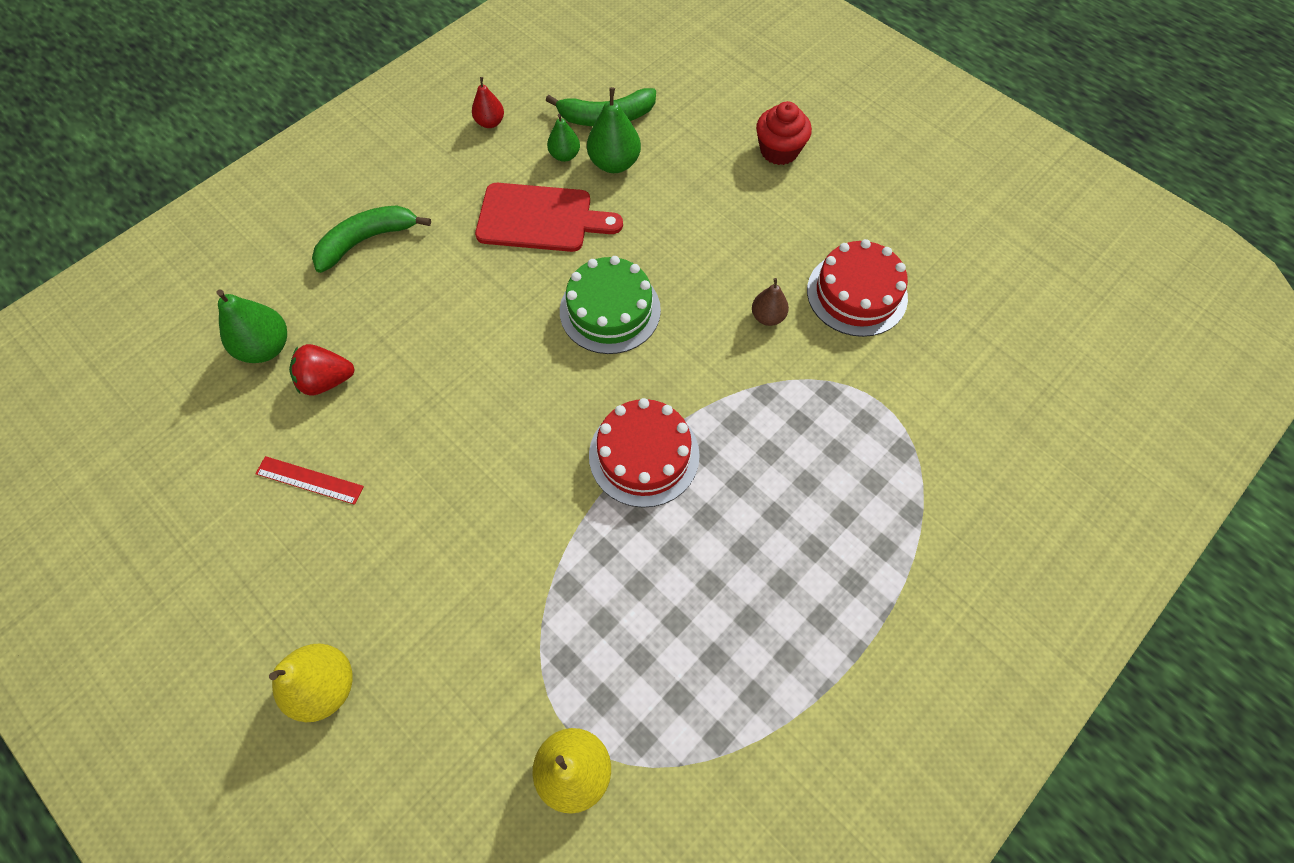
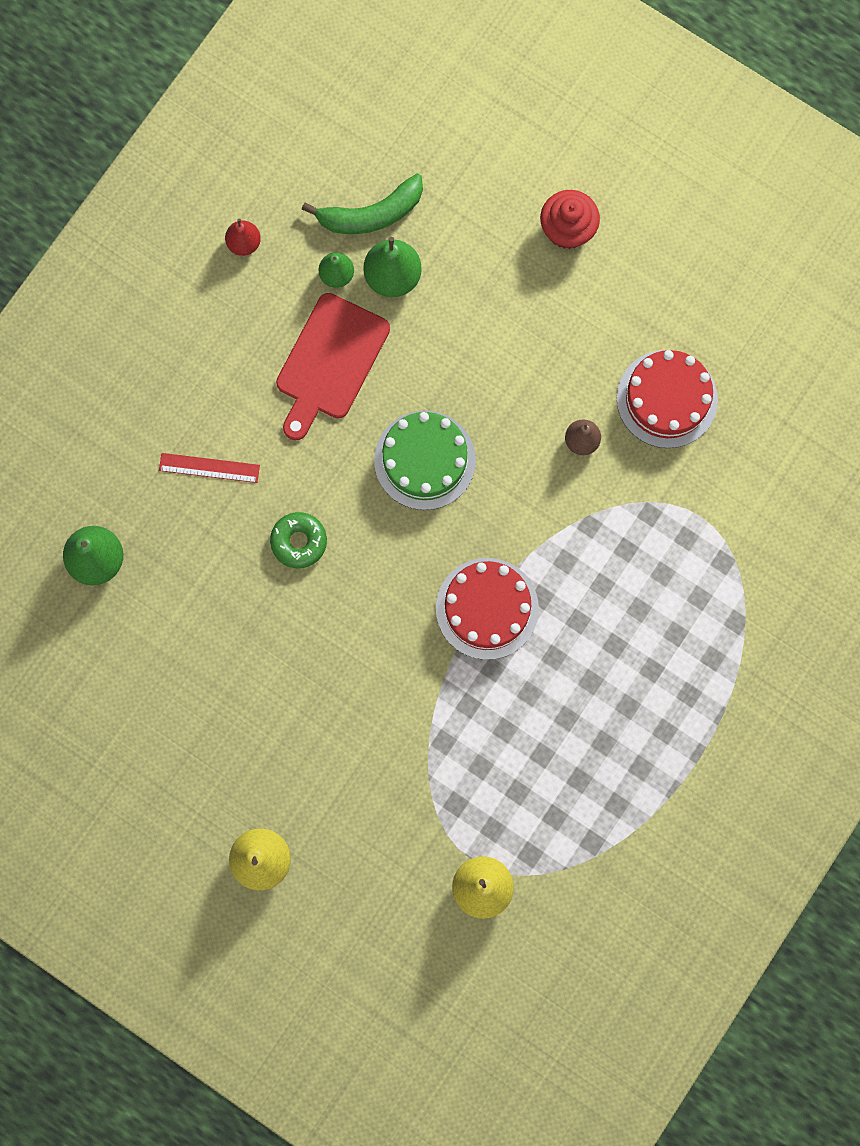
camera: 10 degrees left, 15 degrees up
(309, 480) = (187, 686): red ruler -> red ruler (209, 468)
(327, 381) = (169, 585): red strawberry -> none
(366, 240) = (156, 420): green banana -> none
(467, 362) = (299, 542): none -> green donut
(540, 218) = (330, 362): red cutting board -> red cutting board turned 120 degrees clockwise

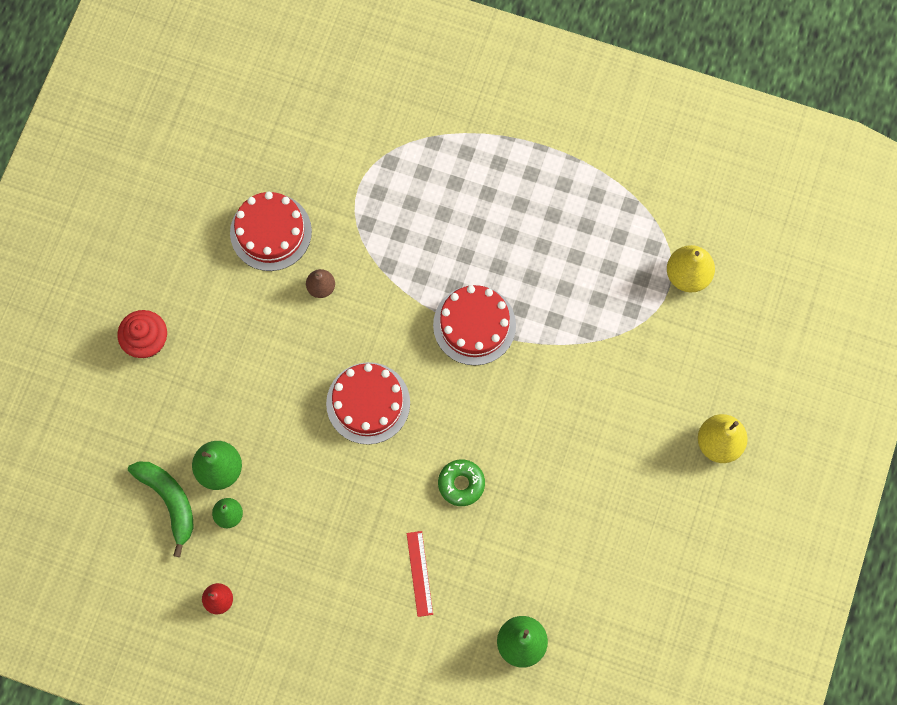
camera: 105 degrees left, 5 degrees down
(330, 362) = (305, 500): red cutting board -> none
(424, 460) = (368, 403): green cake -> red cake

